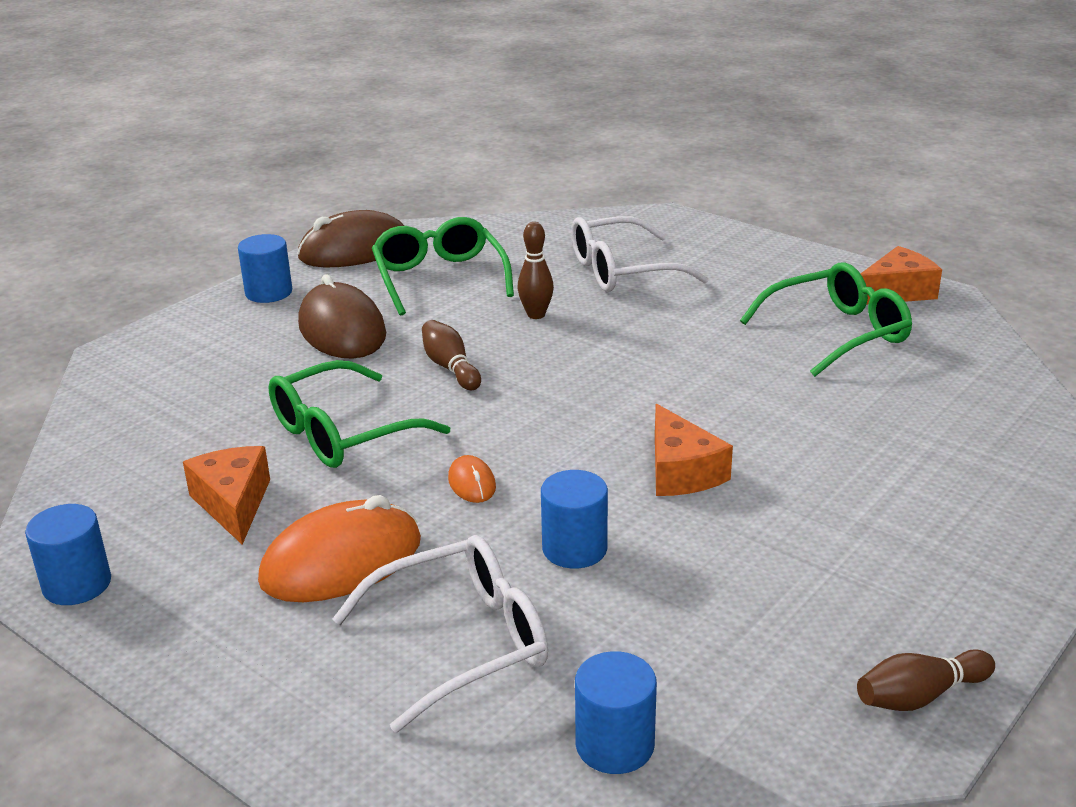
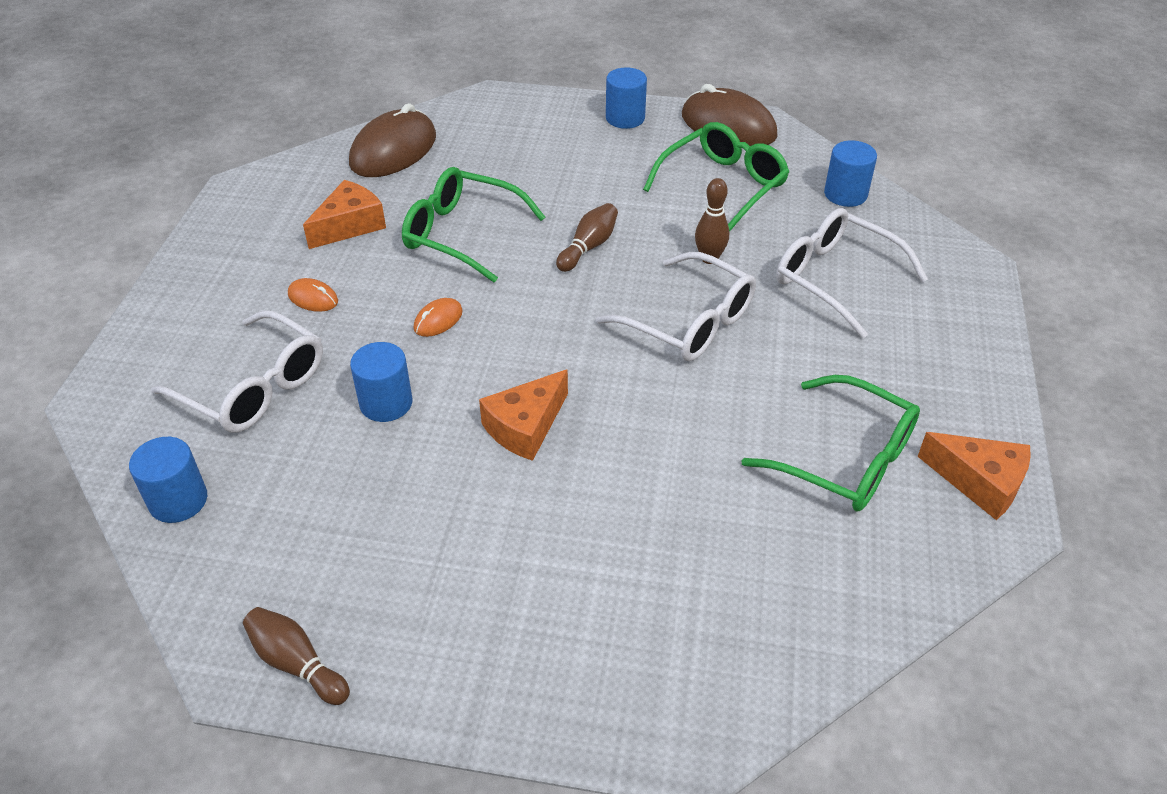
camera: 60 degrees right, 15 degrees up
(77, 584) = (237, 206): blue cylinder -> blue cylinder (845, 194)
(342, 330) = (600, 173): brown mouse -> brown mouse (393, 150)
(342, 561) = (313, 298): orange mouse -> orange mouse, size x0.46
(611, 349) = (688, 321): none -> white glasses

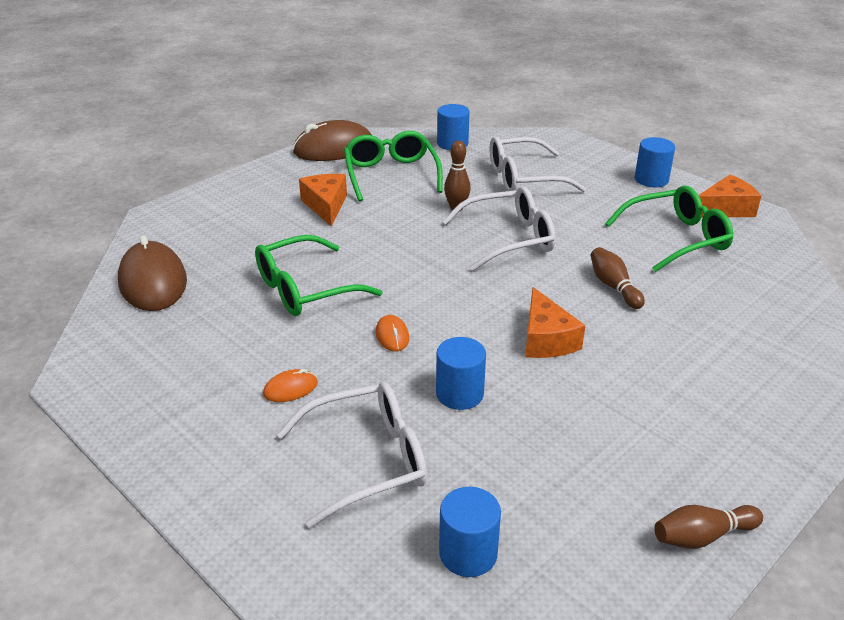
camera: 55 degrees left, 10 degrees down
(350, 225) = (220, 337): orange cheese -> orange cheese (326, 206)
(588, 247) = (389, 244): brown bowling pin -> brown bowling pin (614, 286)
(625, 118) = (268, 177): blue cylinder -> blue cylinder (651, 179)

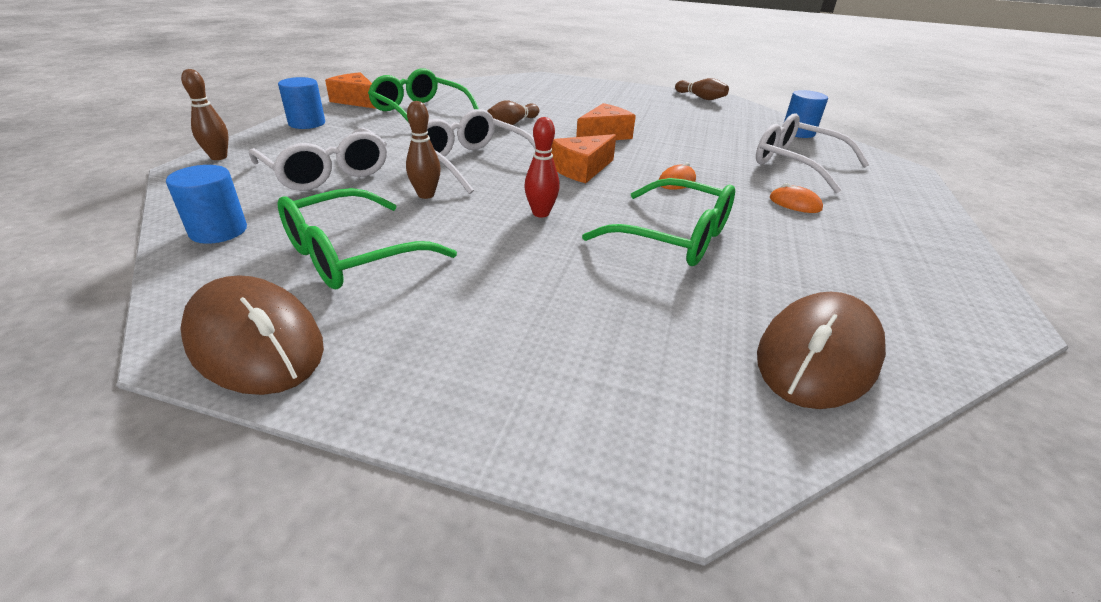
camera: 120 degrees left, 0 degrees up
(326, 206) = (484, 281): orange cheese -> orange cheese (581, 169)
(390, 245) = (541, 213): none -> red bowling pin
(459, 394) = (698, 150): blue cylinder -> none
(578, 145) = (219, 157): none -> brown bowling pin

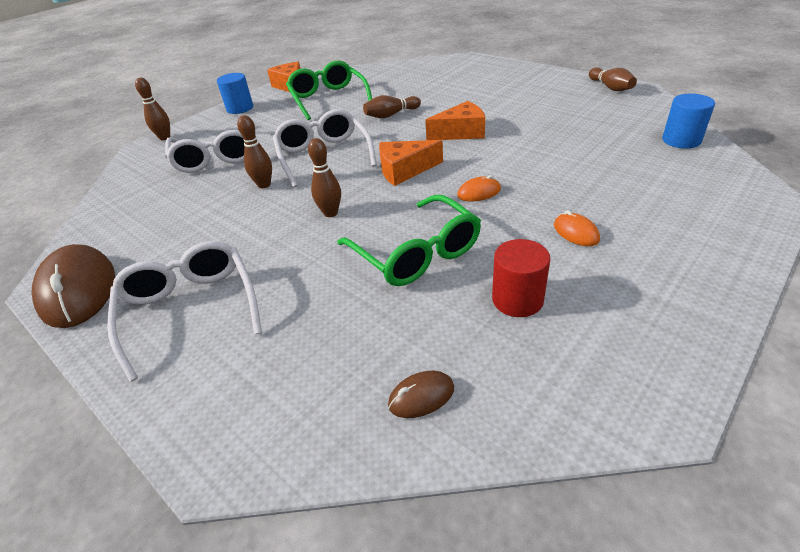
camera: 30 degrees right, 5 degrees up
(218, 231) = (121, 201): blue cylinder -> none
(354, 254) = (178, 232): green glasses -> none
(541, 213) = (330, 213): red bowling pin -> brown bowling pin
(798, 164) = (633, 183): white glasses -> white glasses (190, 311)
(807, 261) = (517, 299): none -> red cylinder
(817, 356) = (421, 396): brown mouse -> brown mouse, size x0.46

